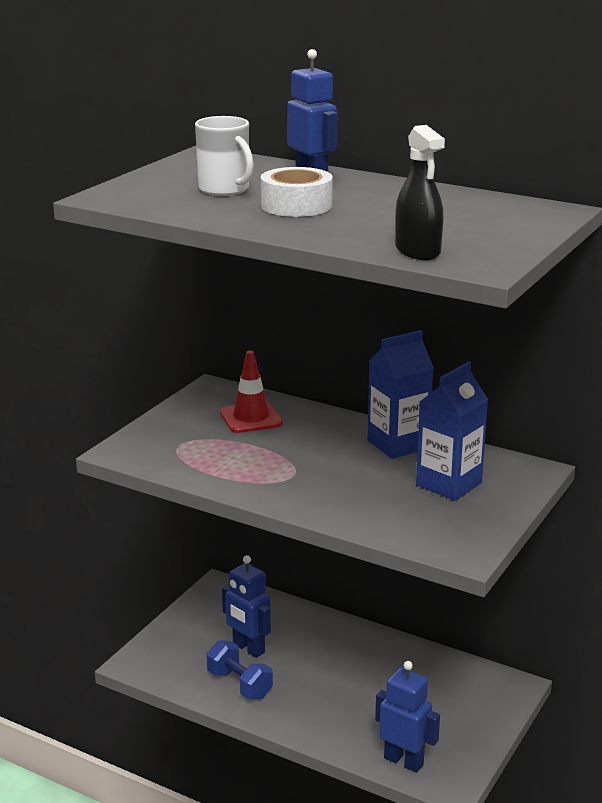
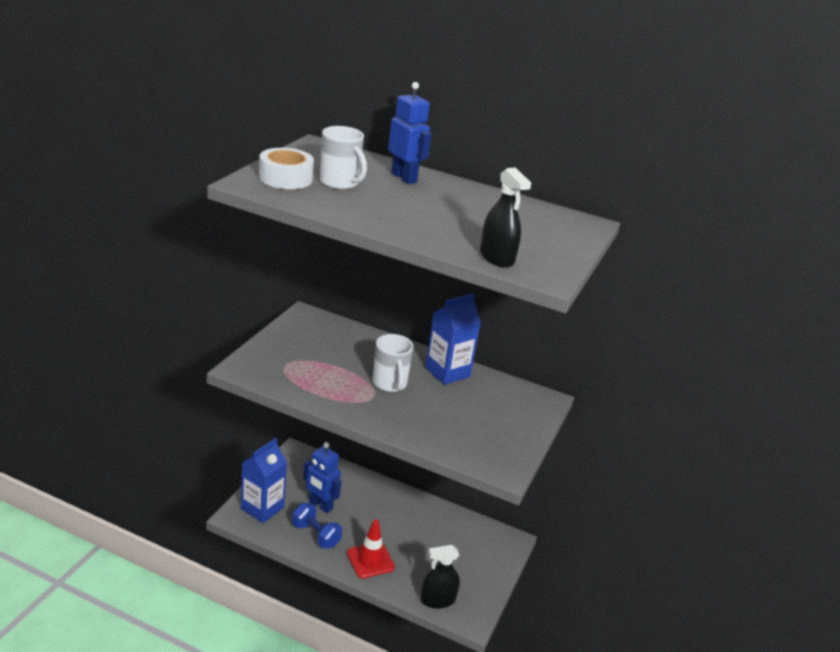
camera: 10 degrees left, 5 degrees up
(251, 418) = (337, 343): red traffic cone -> red traffic cone (370, 560)
(296, 205) = (397, 204): white tape -> white tape (285, 178)
(317, 460) = (390, 384): none -> white mug
(404, 761) = (438, 600): blue robot -> black spray bottle
(448, 484) = (487, 409): blue carton -> blue carton (262, 508)

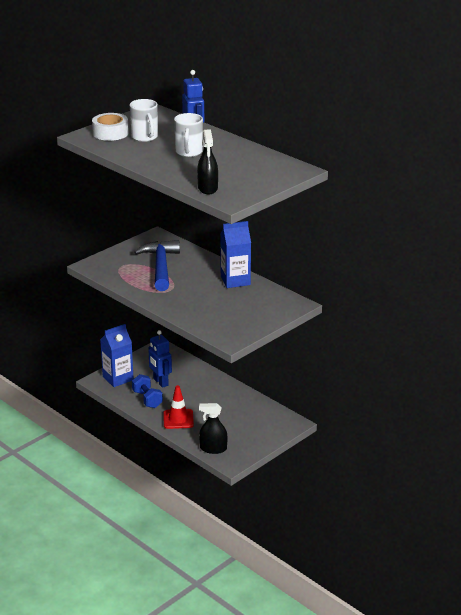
camera: 25 degrees right, 0 degrees up
(338, 361) = (160, 266): none -> blue hammer
(390, 384) = (187, 283): white mug -> white mug (189, 152)

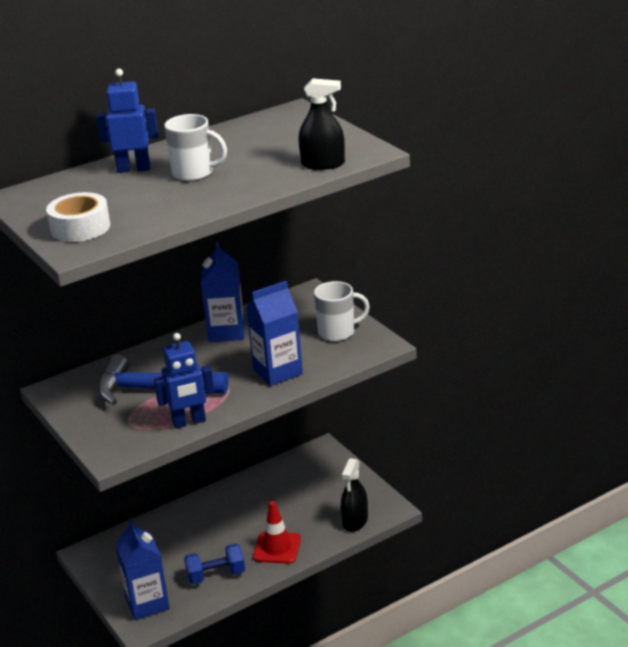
camera: 75 degrees left, 0 degrees up
(145, 137) = (116, 202): white mug -> white mug (338, 332)
(160, 382) = (178, 559): blue robot -> blue robot (189, 422)
(188, 305) = (278, 372): none -> blue carton

